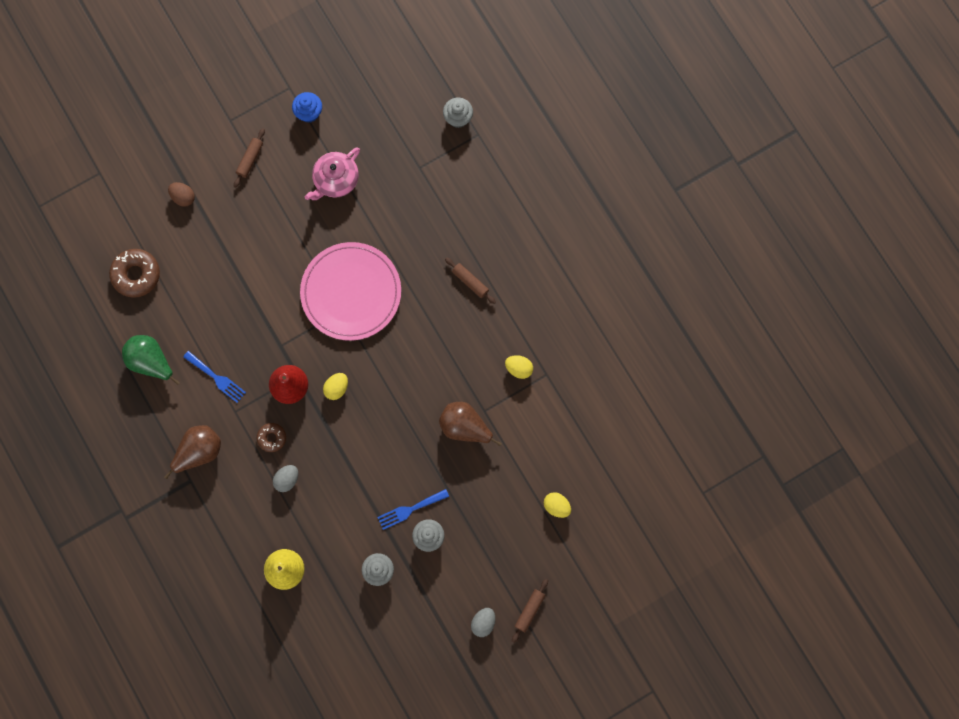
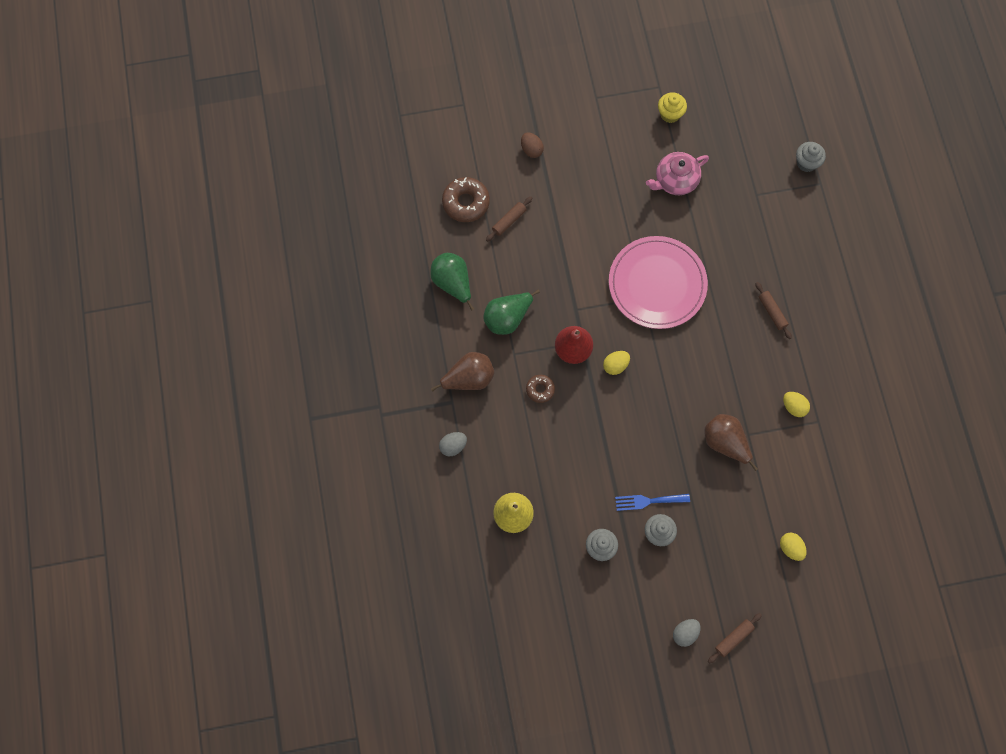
camera: 20 degrees right, 5 degrees down
(216, 378) = (507, 318): blue fork -> green pear
(250, 159) = (603, 137): brown rolling pin -> brown rolling pin (509, 221)
(287, 479) = (541, 432): grey egg -> grey egg (453, 446)
(309, 113) = (670, 114): blue cupcake -> yellow cupcake

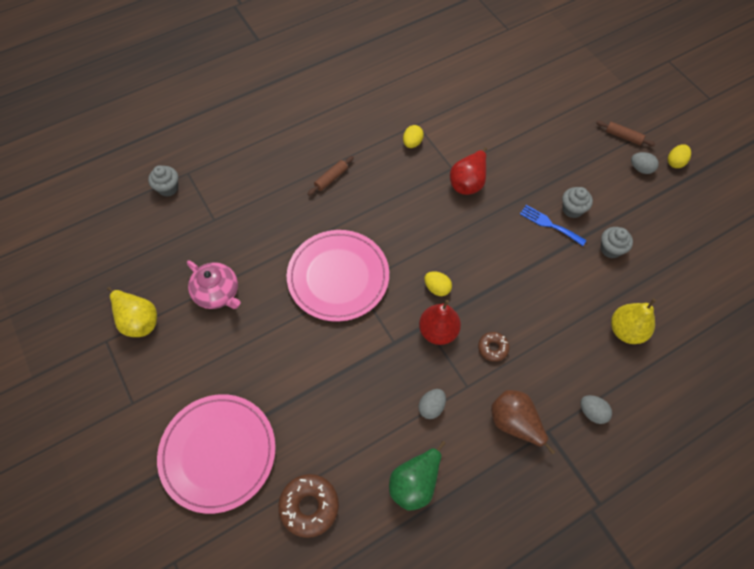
camera: 110 degrees left, 10 degrees down
(507, 318) = (431, 407): green pear -> grey egg
(509, 221) = (316, 446): brown rolling pin -> none
(531, 150) = (218, 453): brown egg -> pink plate
(648, 501) = (549, 224): blue fork -> blue fork turned 150 degrees clockwise
(670, 114) = (138, 320): yellow cupcake -> yellow pear
(725, 443) = (468, 182): brown pear -> red pear
(790, 548) = (531, 118): yellow egg -> yellow egg (675, 162)

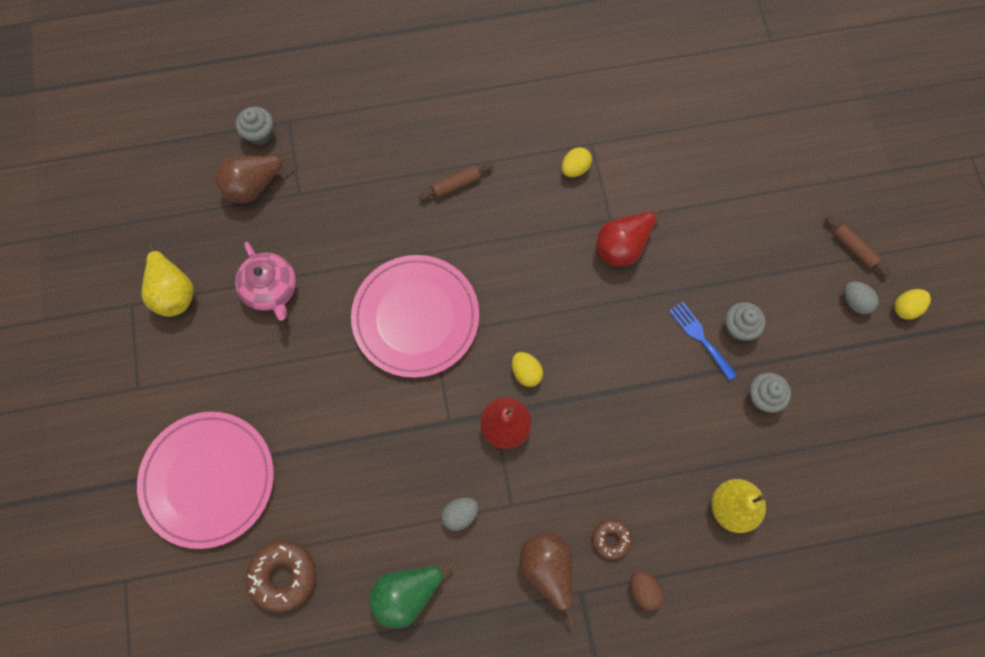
camera: 20 degrees right, 10 degrees up
(176, 225) = (253, 186): none -> brown pear
(493, 348) = (561, 470): brown donut -> brown donut (611, 539)
(592, 412) = (643, 590): grey egg -> brown egg

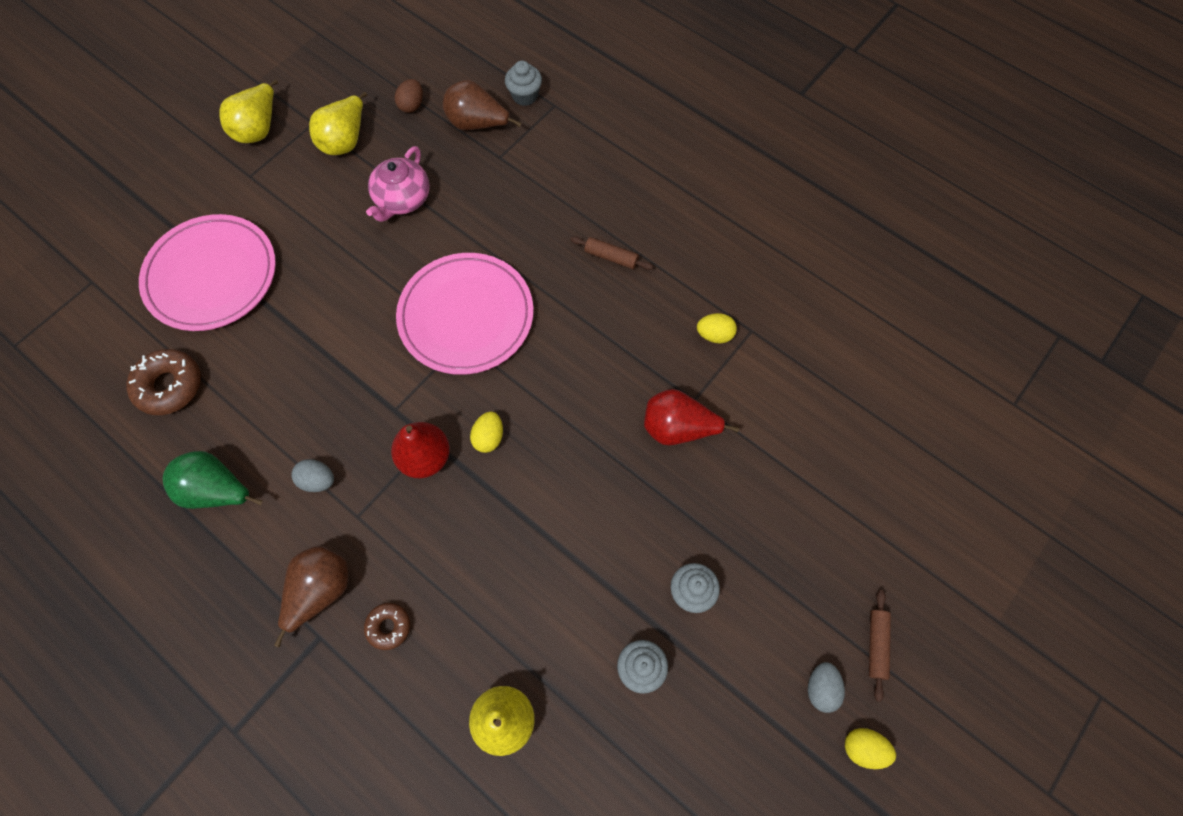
camera: 50 degrees right, 5 degrees down
(95, 350) = (259, 129): none -> yellow pear
(643, 590) = (361, 694): brown egg -> brown egg (412, 105)
(700, 338) = (650, 563): blue fork -> none

